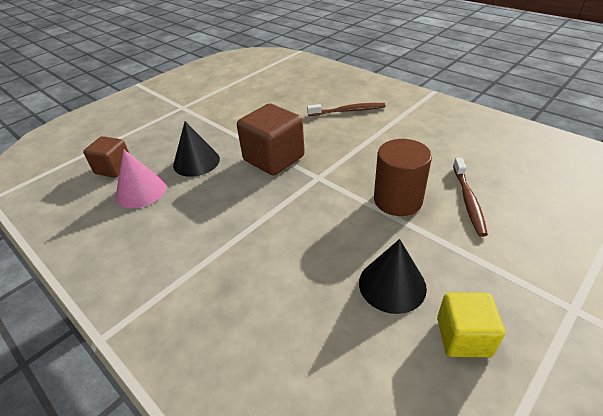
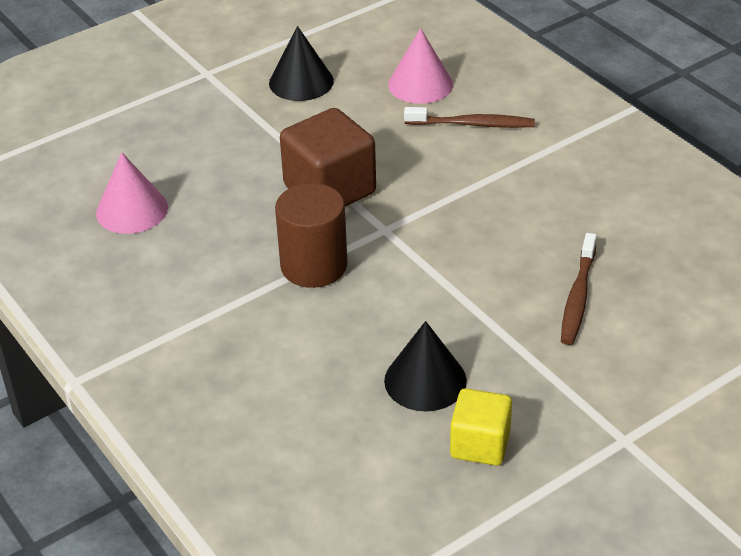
camera: 10 degrees right, 0 degrees up
(114, 168) = (94, 168): brown cube -> none
(196, 162) = (215, 177): black cone -> black cone (301, 82)
(309, 96) = (420, 84): none -> pink cone
(397, 200) = (482, 280): brown cylinder -> brown cylinder (314, 266)

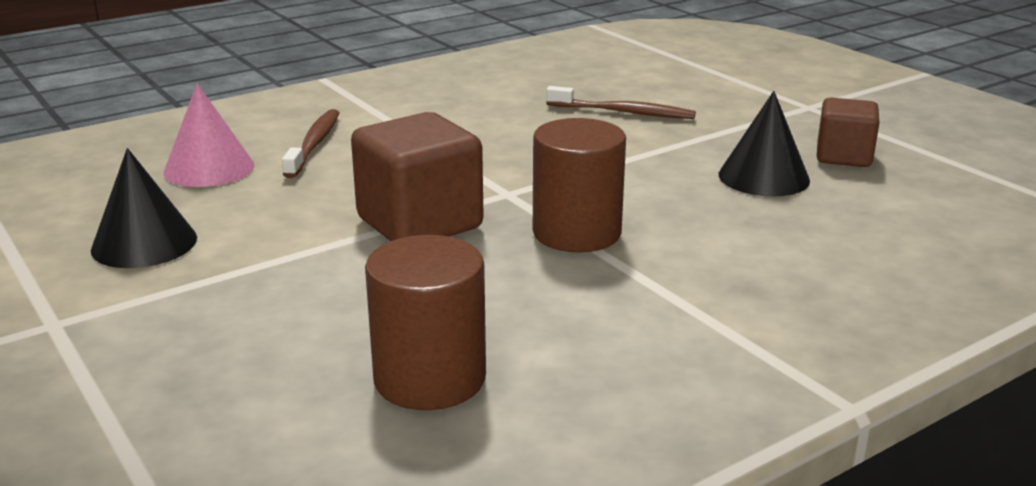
camera: 90 degrees left, 15 degrees down
(132, 210) = (430, 378): pink cone -> brown cylinder
(480, 444) = (843, 156): yellow cube -> brown cube

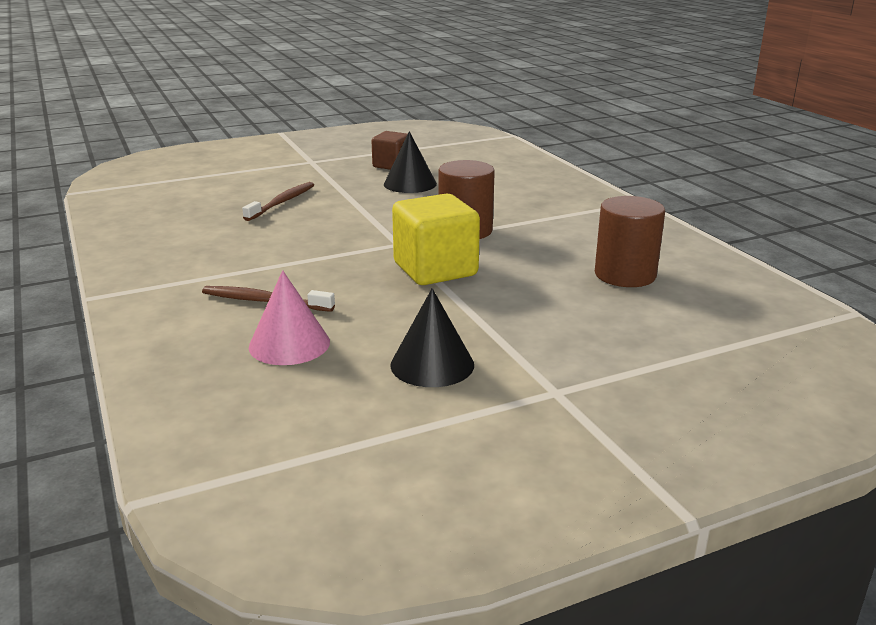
camera: 80 degrees left, 0 degrees up
(419, 223) = (435, 270): brown cube -> yellow cube

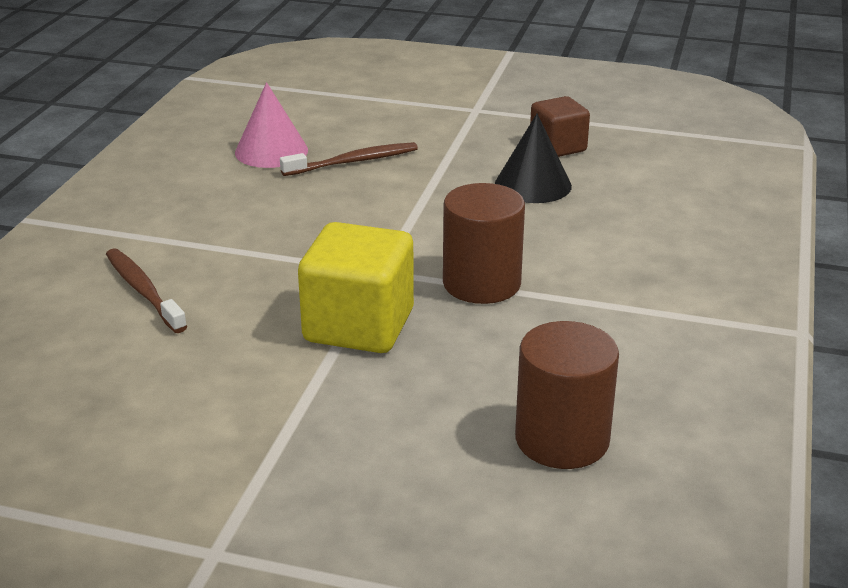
camera: 40 degrees right, 5 degrees up
(289, 344) = (86, 355): pink cone -> pink cone (271, 151)
(432, 364) = (160, 449): black cone -> none

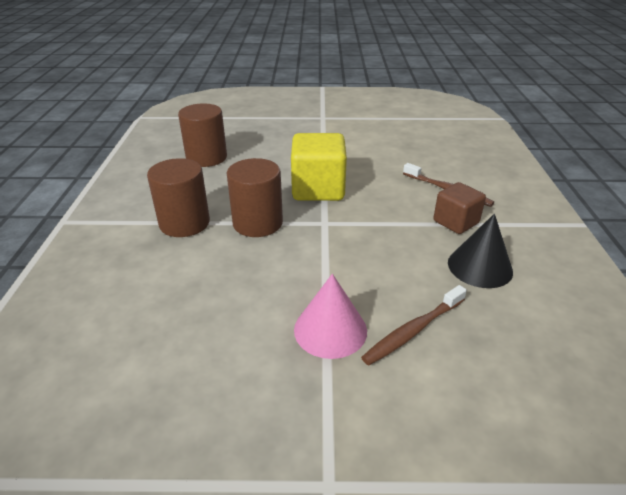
camera: 165 degrees right, 5 degrees up
(271, 151) = (500, 332): pink cone -> pink cone (330, 330)
(533, 185) = (233, 329): black cone -> black cone (480, 267)
(557, 147) = (209, 404): brown cube -> brown cube (455, 222)
(596, 300) = (184, 223): none -> brown cylinder

